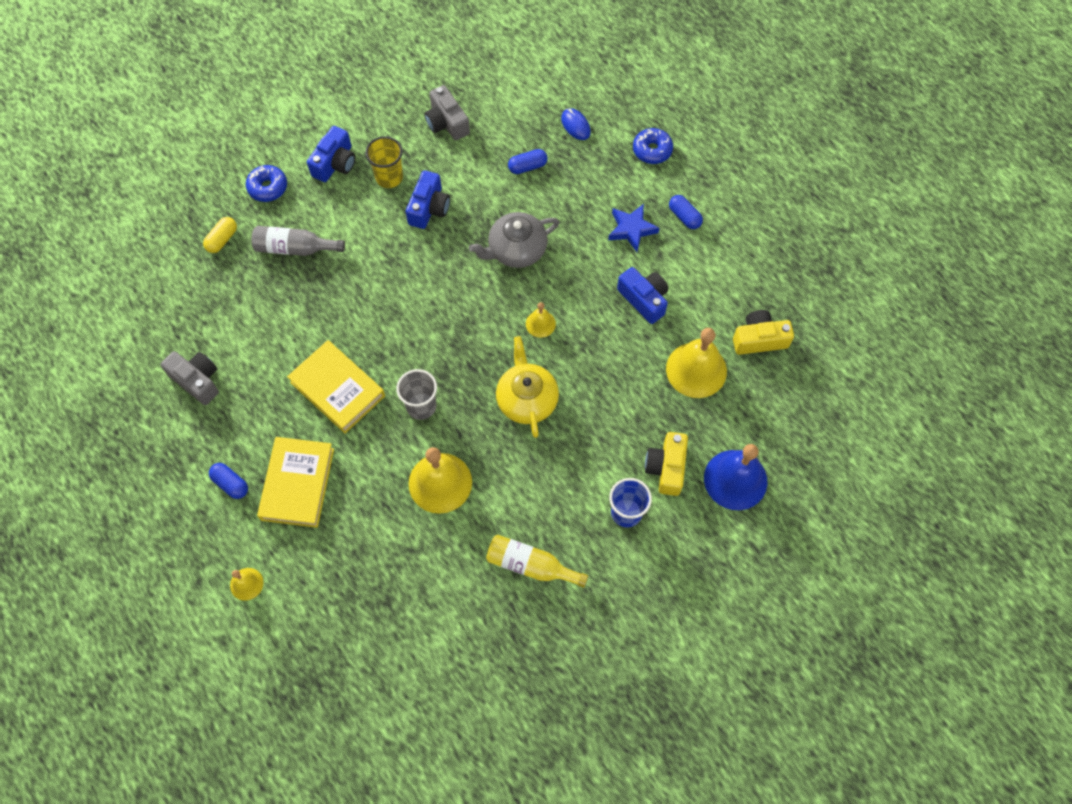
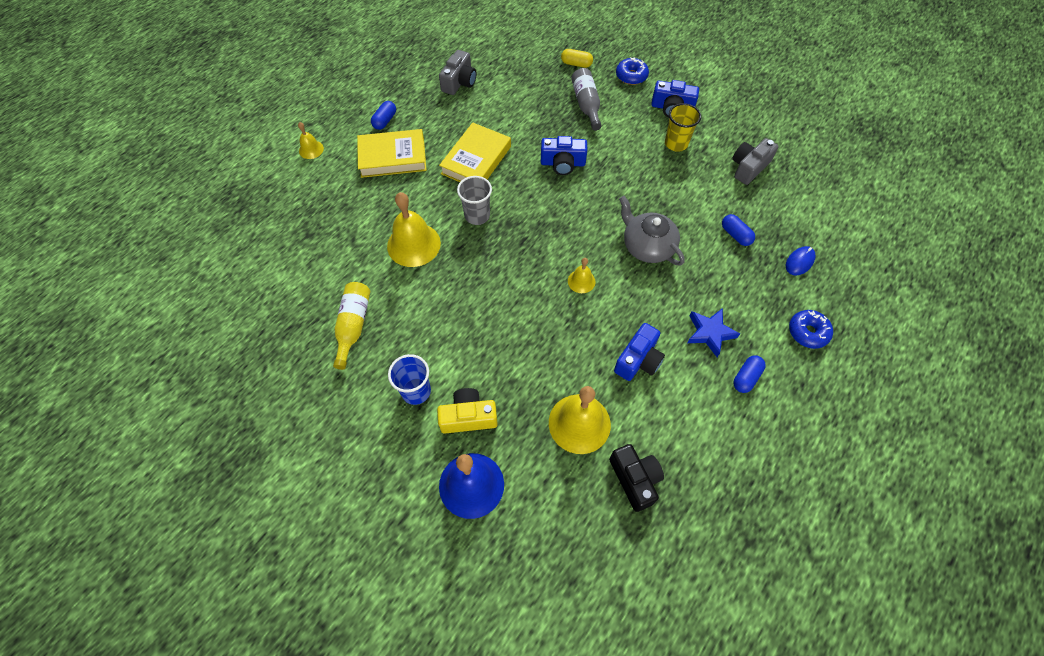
camera: 75 degrees right, 5 degrees down
(429, 208) = (660, 176): blue camera -> blue camera (562, 163)
(527, 399) = (505, 287): yellow teapot -> none
(759, 339) = (635, 479): yellow camera -> black camera

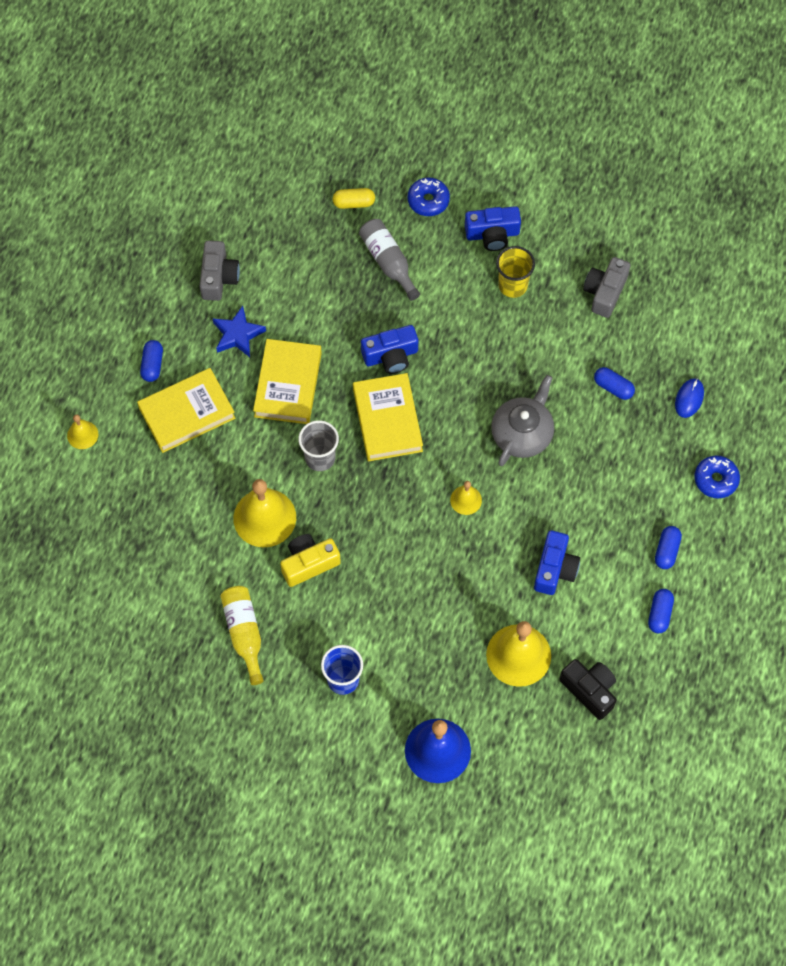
camera: 20 degrees left, 5 degrees up
(468, 417) = (407, 687): yellow camera -> yellow camera (309, 563)
(541, 205) = (387, 420): none -> yellow book
(647, 246) = (522, 433): grey teapot -> grey teapot turned 90 degrees clockwise
(709, 333) = (617, 514): blue star -> blue star (238, 334)
(723, 431) = (659, 614): none -> blue capsule

